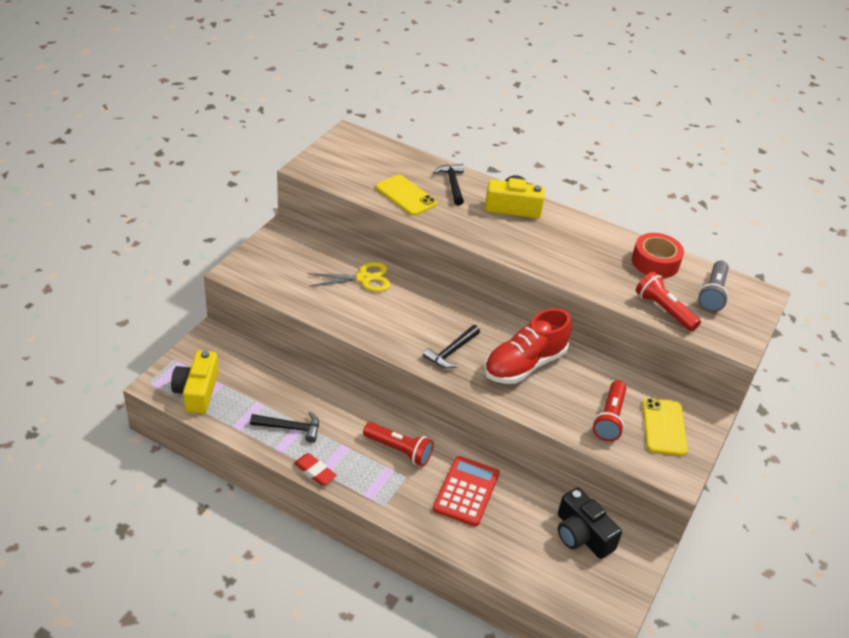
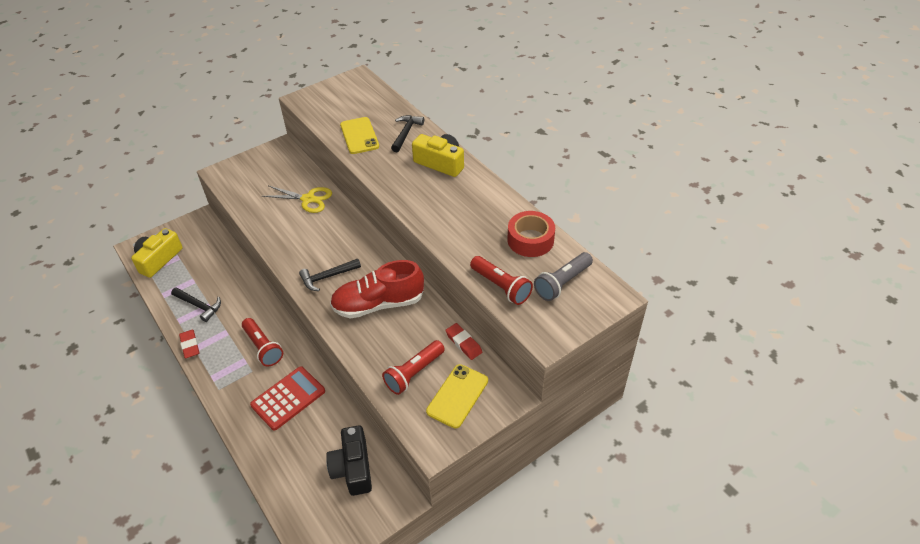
camera: 30 degrees right, 5 degrees up
(632, 379) = (463, 343): none -> red eraser
(664, 310) = (501, 287): red flashlight -> red flashlight turned 150 degrees clockwise

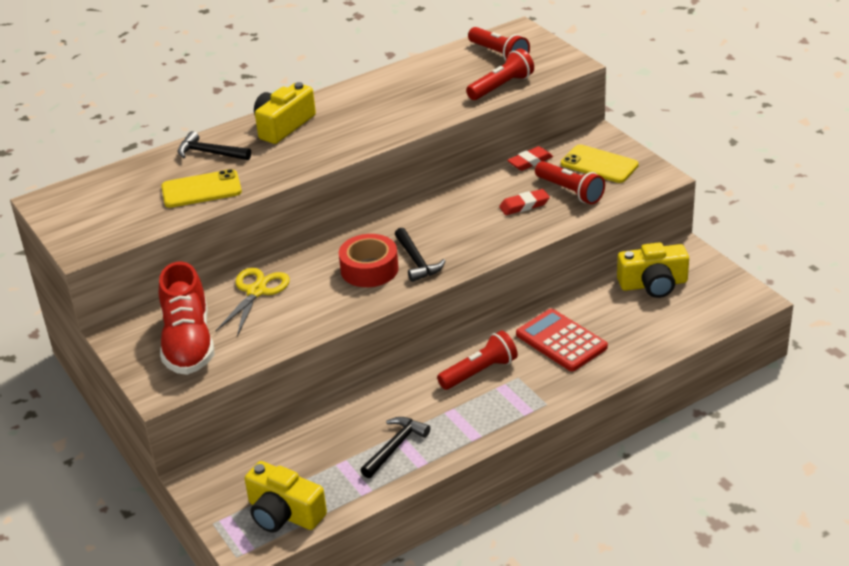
camera: 85 degrees left, 10 degrees down
(190, 345) = (470, 444): red eraser -> red eraser (524, 205)
(353, 468) = (653, 284): black camera -> yellow camera
(378, 304) = (467, 220): red shoe -> red shoe (188, 343)
(530, 240) = (433, 70): red tape -> red tape (369, 269)
(562, 283) = (499, 54): grey flashlight -> red flashlight

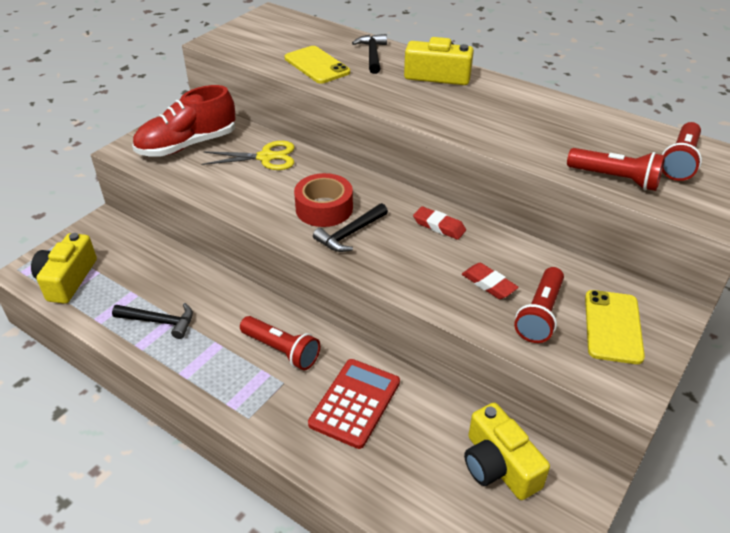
camera: 65 degrees right, 5 degrees up
(530, 162) = (574, 267): red eraser -> red eraser (439, 226)

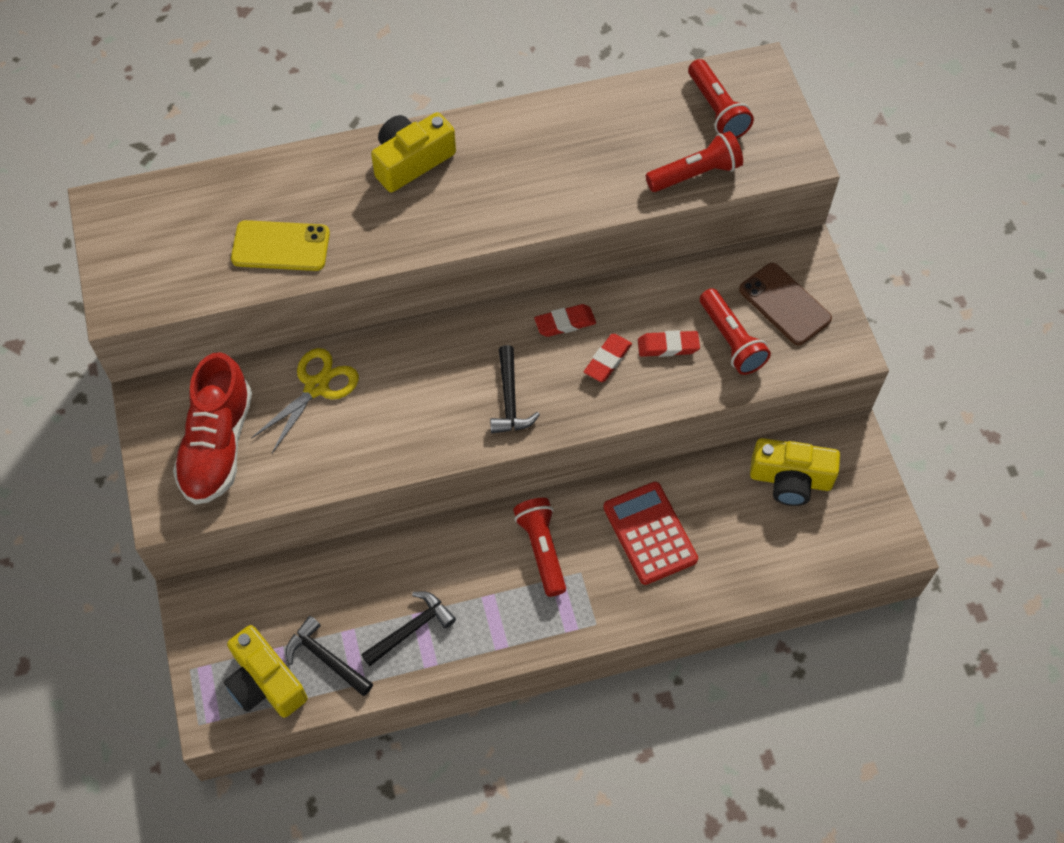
camera: 50 degrees left, 20 degrees up
(281, 350) = (542, 549): red flashlight -> red flashlight turned 90 degrees counterclockwise
(324, 208) = (452, 394): red tape -> none
(372, 55) = (311, 183): black hammer -> black hammer (326, 658)
(437, 261) = (607, 360): none -> red eraser
(613, 326) = (784, 304): yellow phone -> brown phone

